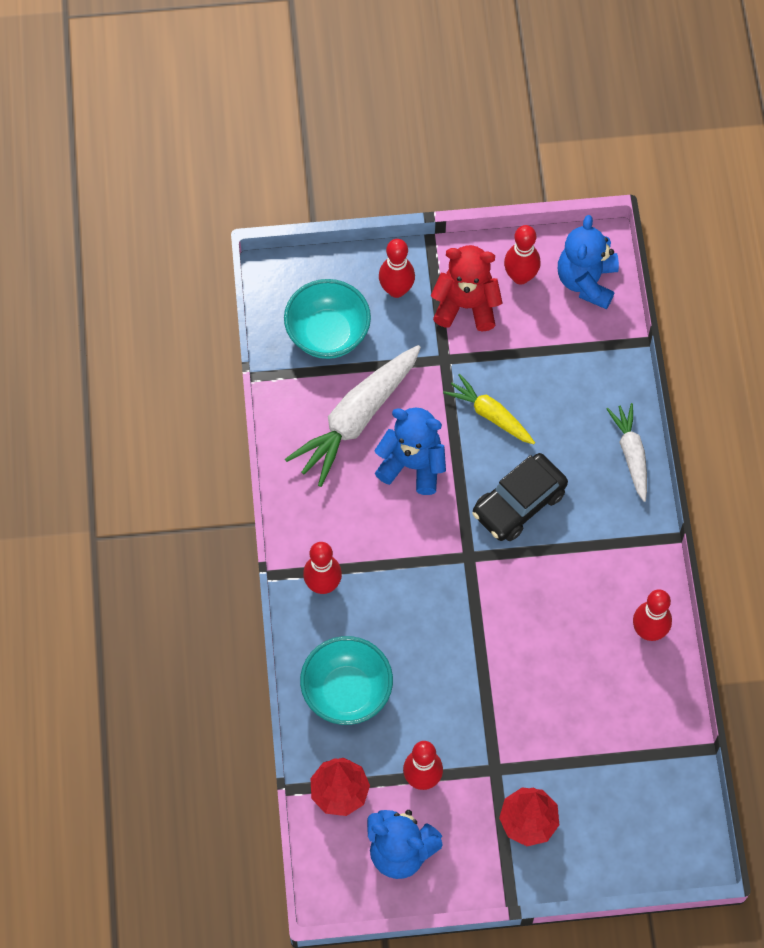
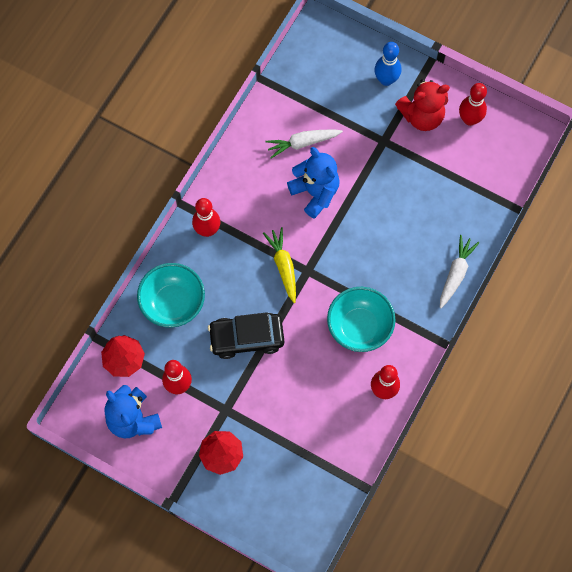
camera: 35 degrees right, 5 degrees up
(328, 334) = (324, 81): turquoise bowl -> turquoise bowl (359, 327)
(356, 419) = (302, 143): white carrot -> white carrot, size x0.58
(396, 290) = (386, 80): red bowling pin -> blue bowling pin
(466, 305) = (422, 116): red teddy bear -> red teddy bear turned 120 degrees clockwise
(490, 415) = (386, 193): yellow carrot -> yellow carrot (283, 266)
(519, 503) = (362, 258): black car -> black car (246, 338)
(586, 281) = (509, 148): blue teddy bear -> none

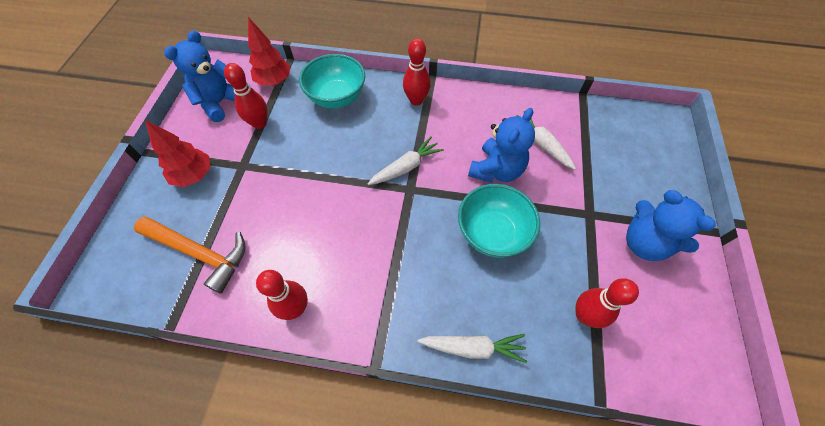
camera: 70 degrees right, 10 degrees down
(246, 338) = (320, 160): black car -> none
(283, 266) = (406, 167): yellow carrot -> white carrot
(307, 458) = (200, 253): none -> orange hammer
(359, 327) = (365, 257): turquoise bowl -> turquoise bowl (492, 233)
(386, 80) = (659, 194): blue bowling pin -> none
(422, 116) = (644, 243): red teddy bear -> blue teddy bear
(469, 119) = (677, 298): red bowling pin -> red bowling pin (584, 315)

